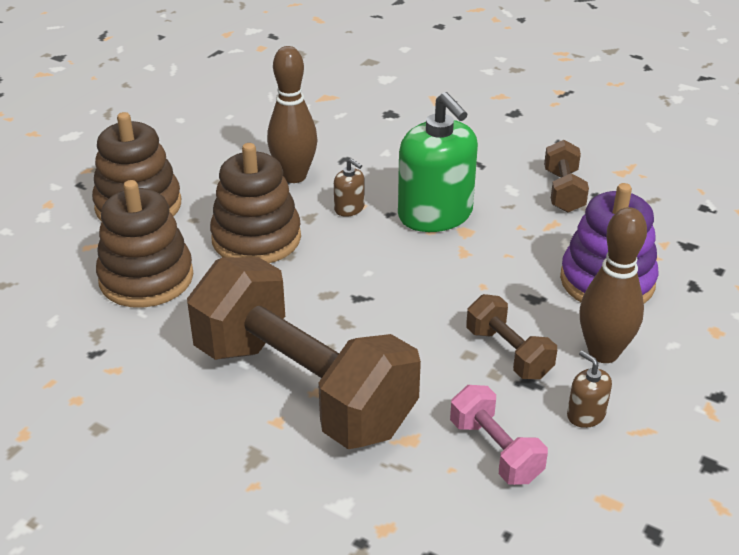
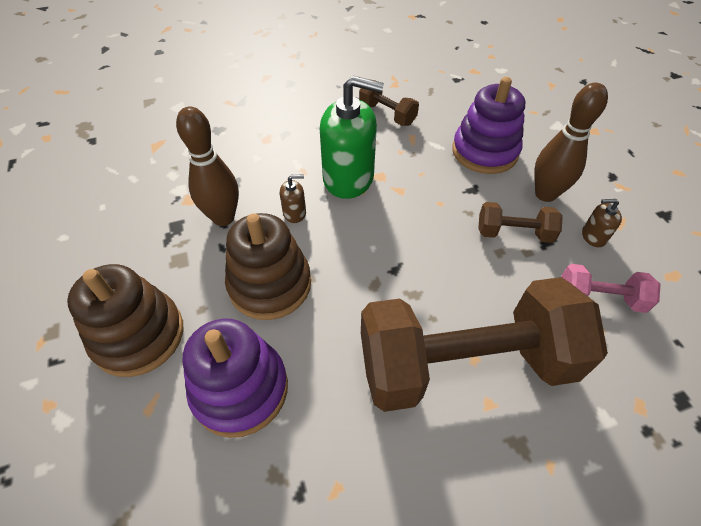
camera: 50 degrees left, 15 degrees up
(146, 278) = (240, 389): brown stacking toy -> purple stacking toy

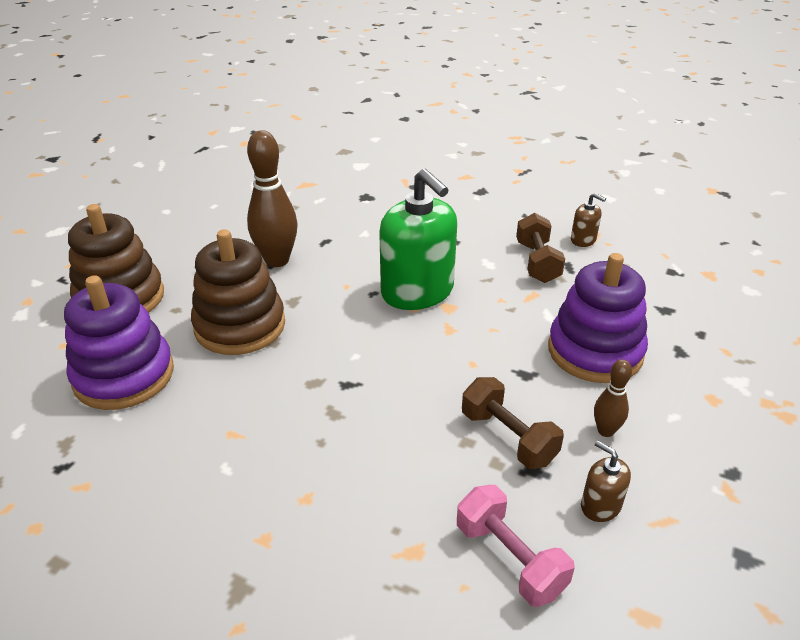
camera: 45 degrees right, 15 degrees down
(294, 213) = (332, 290): brown soap dispenser -> brown soap dispenser (583, 240)
(465, 364) = (291, 494): brown dumbbell -> none
(545, 194) = (605, 431): brown bowling pin -> brown bowling pin, size x0.52

